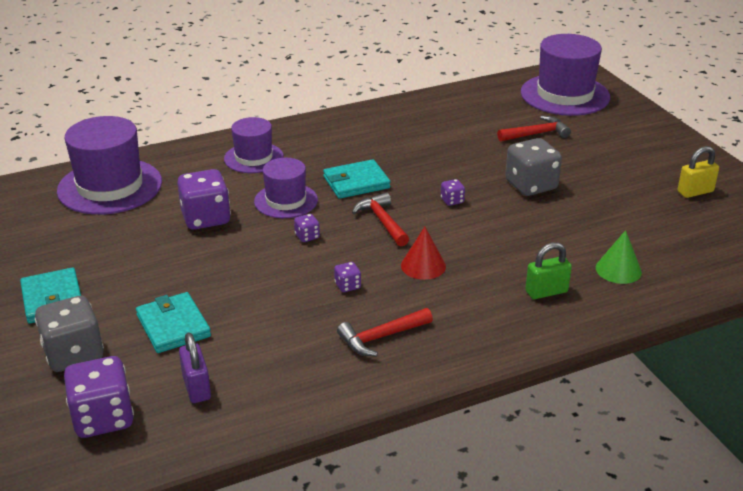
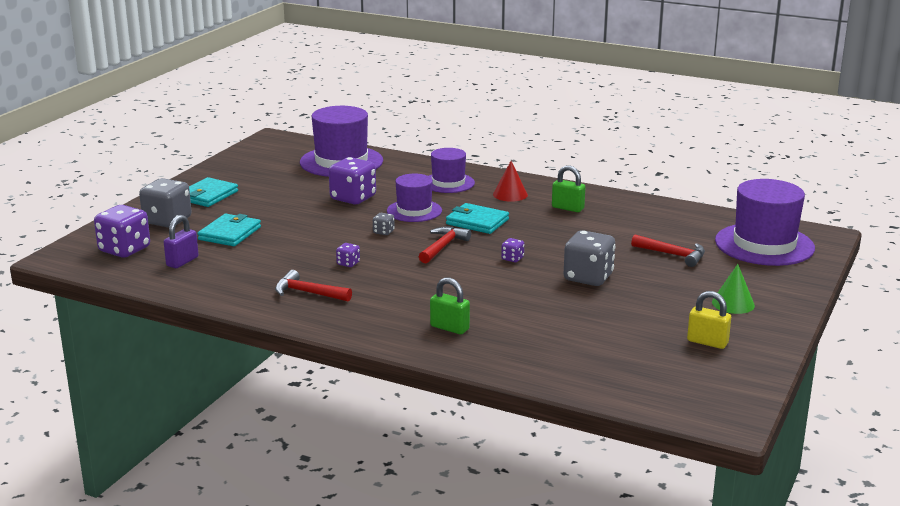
camera: 50 degrees right, 10 degrees down
(307, 236) = (383, 232): purple dice -> grey dice
(391, 132) = (567, 208): none -> green padlock
(423, 266) = (411, 277): red cone -> red cone (510, 194)
(618, 270) = (525, 345): green cone -> green cone (733, 303)

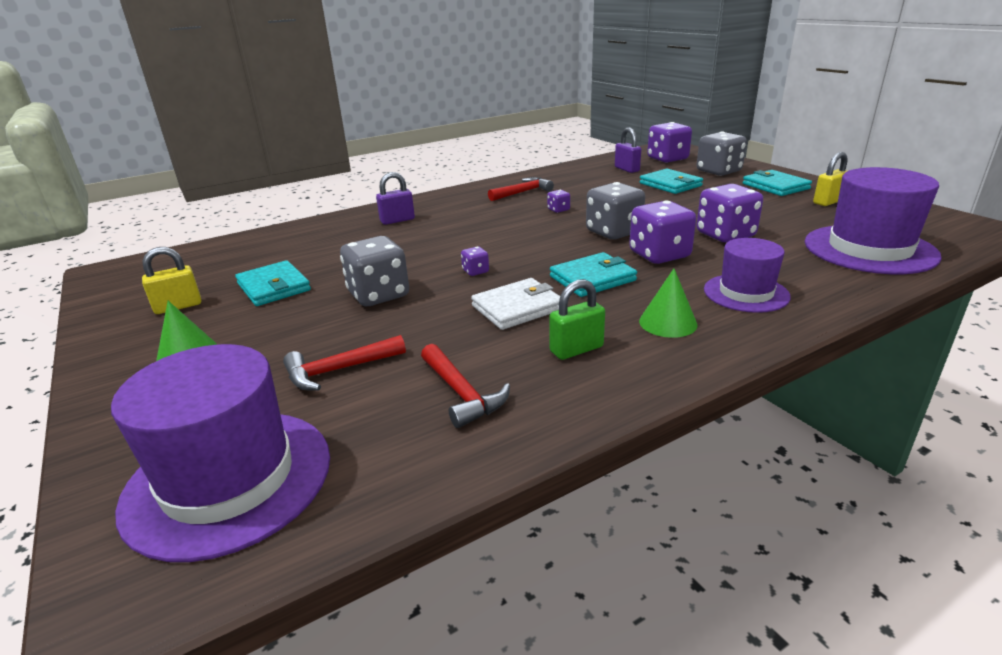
camera: 125 degrees right, 5 degrees up
(242, 176) = (828, 202): none -> yellow padlock
(383, 232) = (613, 232): grey dice -> grey dice, size x2.21
(414, 211) = (659, 255): purple hat -> purple dice
(443, 246) = (547, 248): red hammer -> red hammer (462, 394)
(449, 328) = (397, 220): green padlock -> purple padlock
(510, 194) = (668, 322): red cone -> green cone
(544, 232) = (517, 307): none -> white wallet
(632, 320) = (274, 287): none -> turquoise wallet

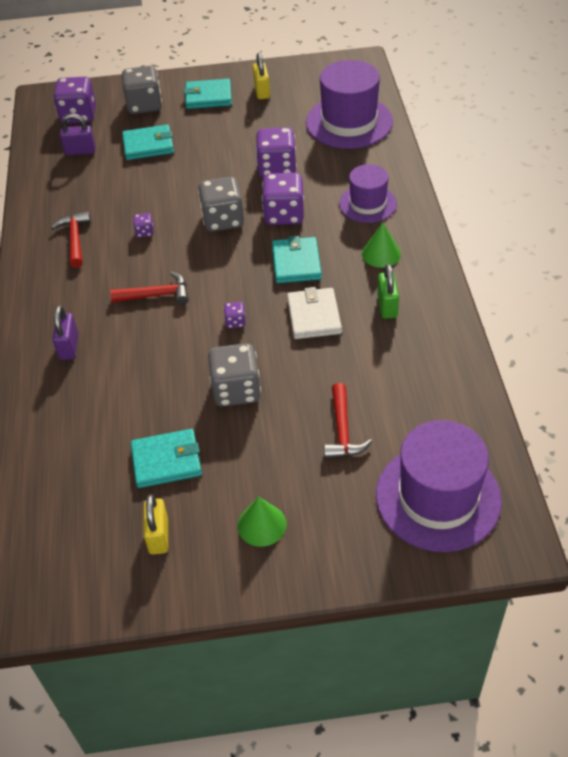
camera: 65 degrees left, 20 degrees up
(462, 394) = (406, 373): red hammer -> red hammer (157, 295)

